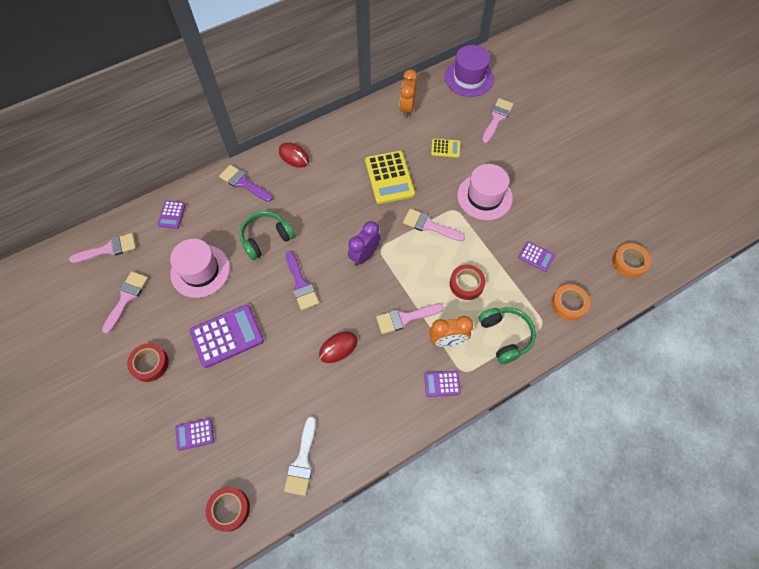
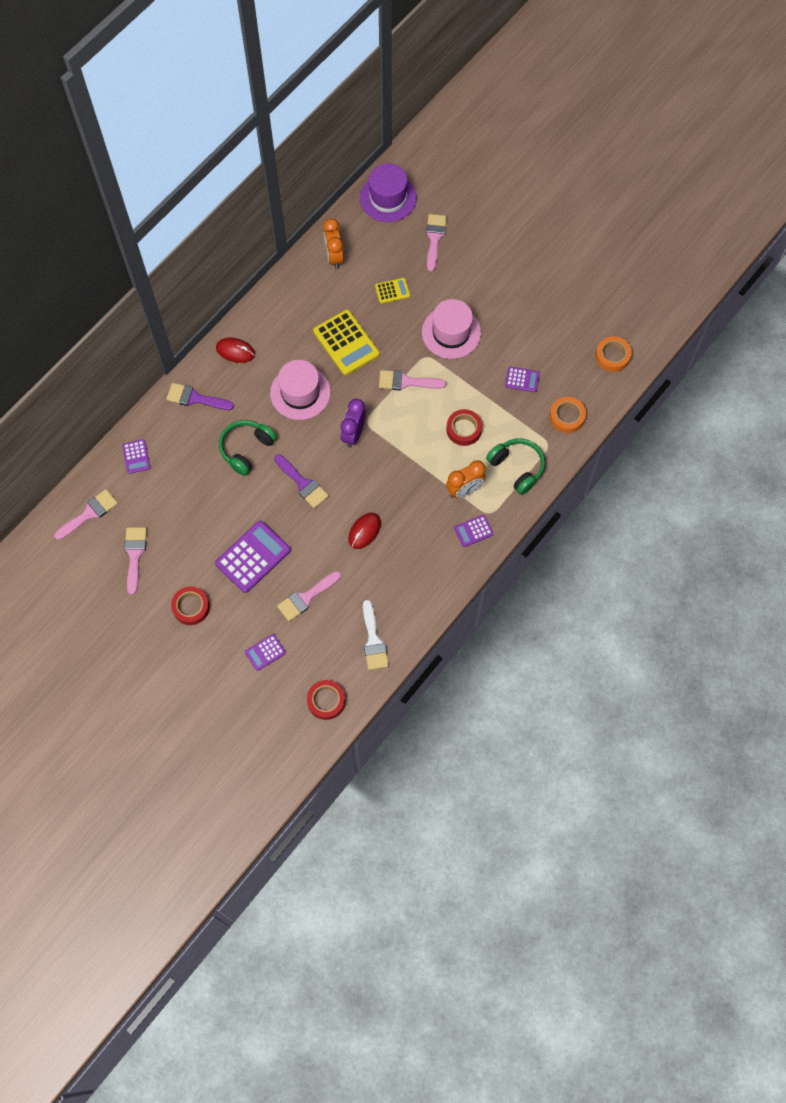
camera: 20 degrees left, 5 degrees up
(200, 271) = (195, 504): pink hat -> pink hat (300, 392)
(405, 318) = (417, 482): pink brush -> pink brush (306, 597)

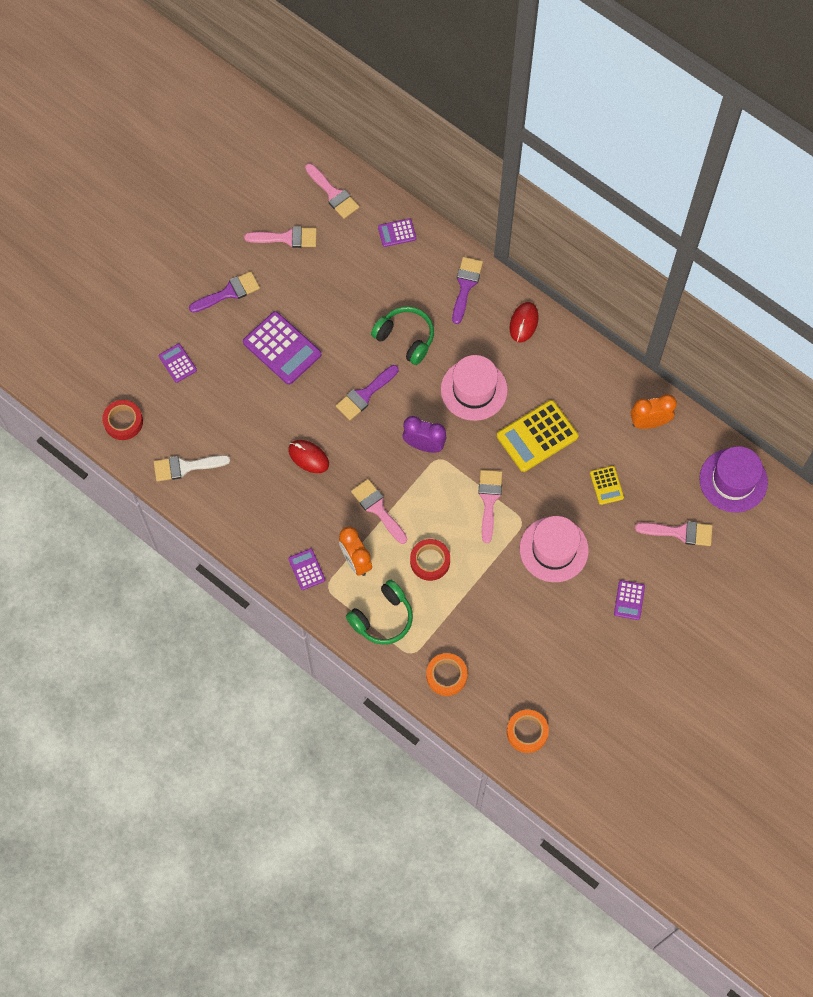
camera: 90 degrees right, 0 degrees up
(191, 607) = (229, 292): red tape -> purple brush
(306, 597) = (235, 401): pink brush -> pink brush (377, 509)
(522, 379) = (494, 627): purple calculator -> purple calculator (629, 600)

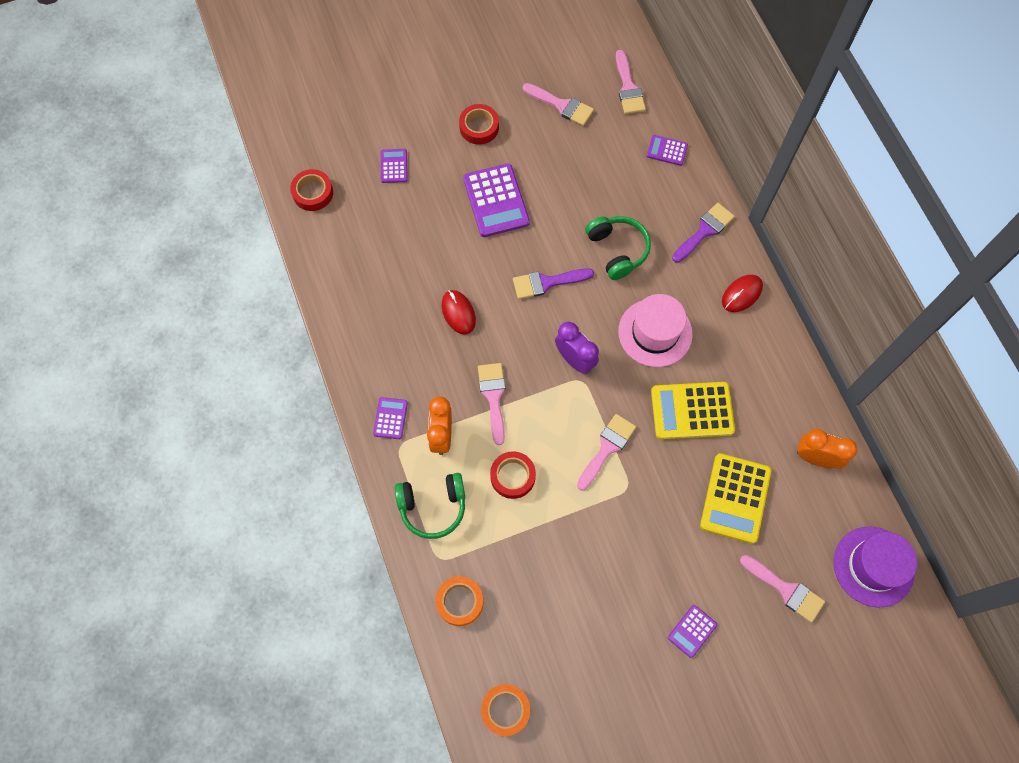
camera: 30 degrees right, 0 degrees up
(185, 467) = (341, 262): white brush -> none
(229, 292) = (479, 127): purple brush -> red tape
(554, 549) = (643, 534): pink hat -> none
(606, 485) = (735, 498): yellow calculator -> yellow calculator, size x1.91

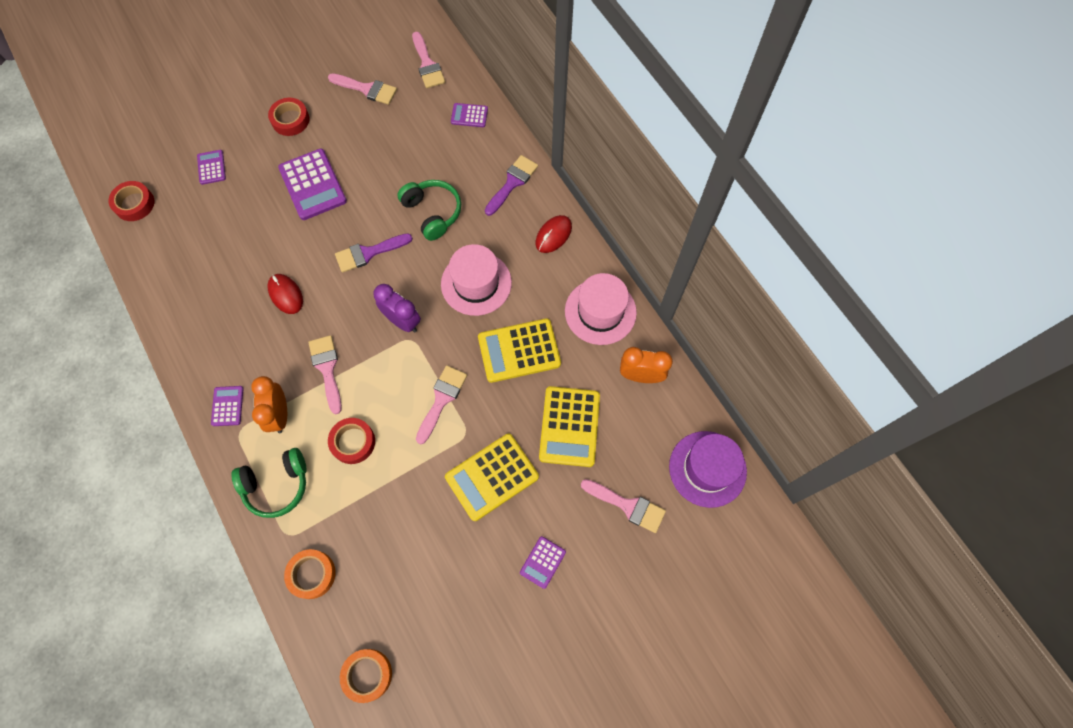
camera: 10 degrees left, 0 degrees up
(649, 536) = (492, 477): none -> yellow calculator
(781, 384) = (600, 312): none -> pink hat

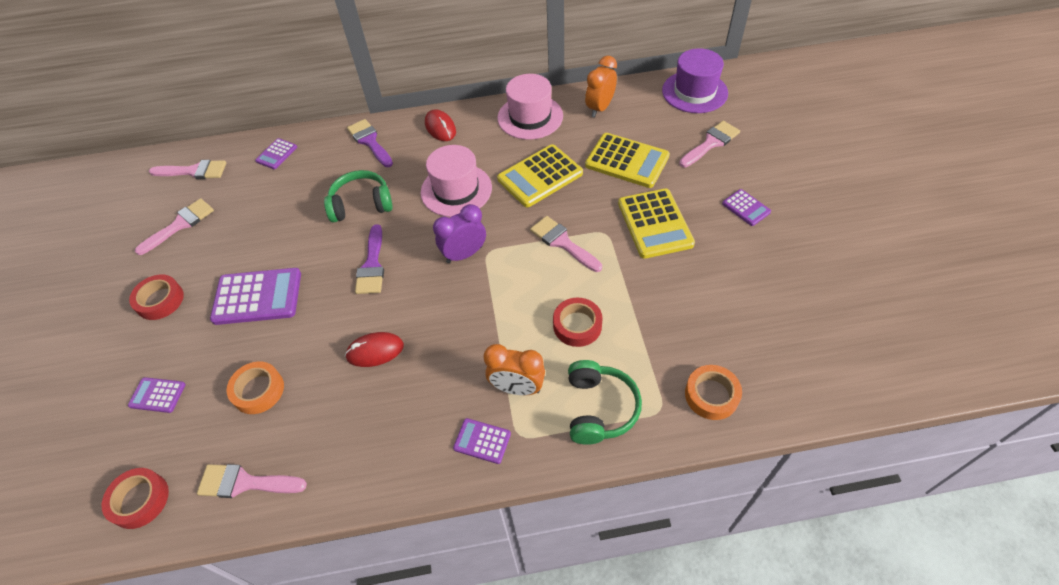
camera: 65 degrees left, 15 degrees down
(327, 369) = (484, 331): pink brush -> pink brush (245, 483)
(367, 675) = (829, 367): orange tape -> orange tape (258, 390)
(519, 351) = (540, 176): yellow calculator -> yellow calculator turned 45 degrees clockwise

